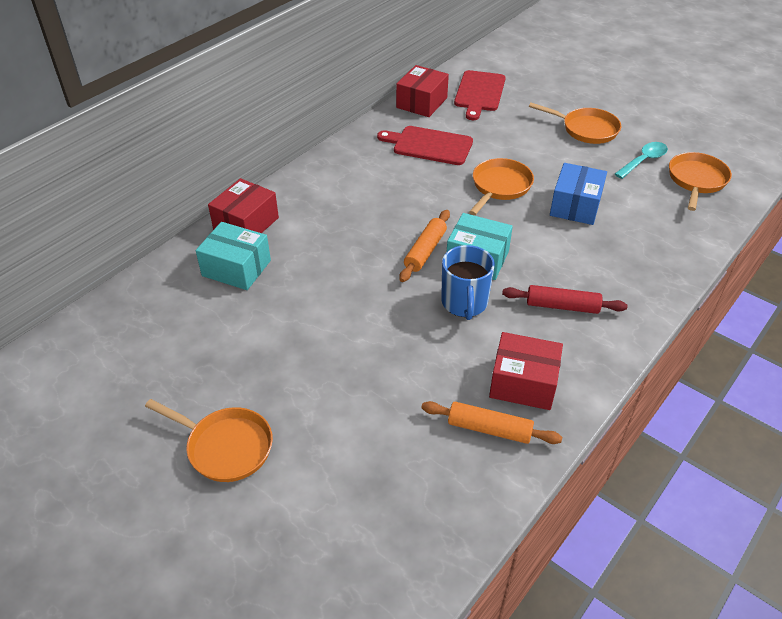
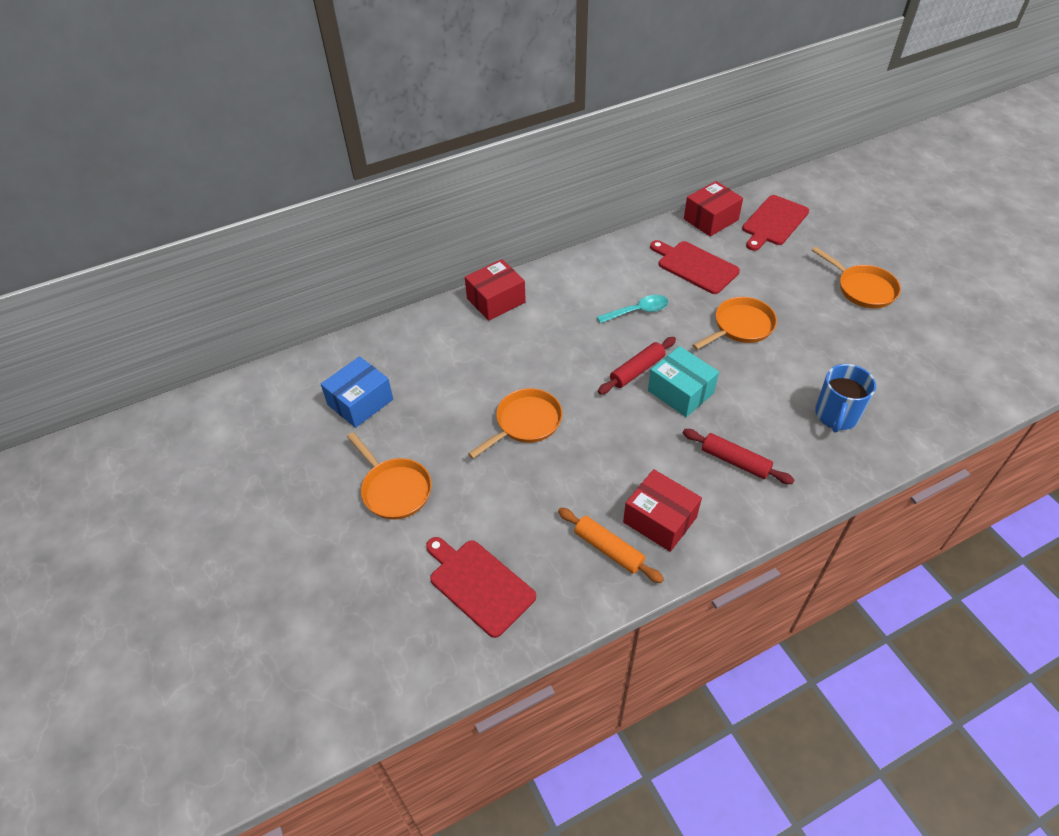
camera: 25 degrees right, 5 degrees up
(236, 268) = (470, 339): turquoise box -> none
(373, 515) = (479, 584): none -> red cutting board
(425, 251) = (637, 371): orange rolling pin -> red rolling pin
(464, 303) = (646, 430): blue mug -> blue mug (836, 415)
(575, 206) = (804, 366): blue box -> blue box (360, 402)
(643, 161) = (904, 338): turquoise spoon -> turquoise spoon (637, 311)
(696, 180) = (949, 375): orange pan -> orange pan (525, 423)

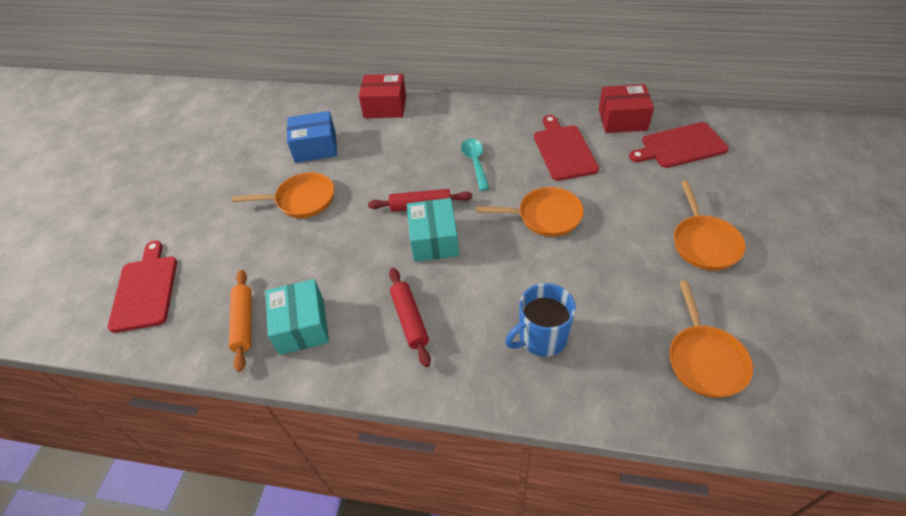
camera: 40 degrees right, 0 degrees up
(360, 402) = (228, 131): blue box -> blue box (315, 147)
(394, 489) = (179, 197): orange pan -> orange pan (704, 359)
(637, 311) = (475, 162): turquoise spoon -> turquoise spoon turned 120 degrees counterclockwise
(660, 519) = (302, 326): red box -> turquoise box

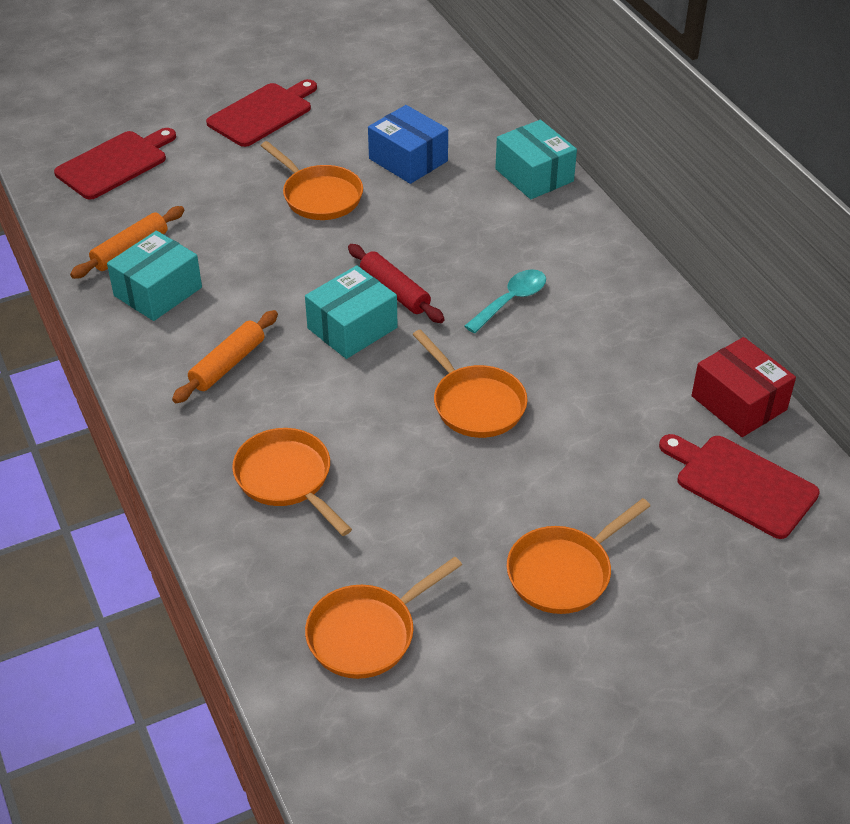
camera: 50 degrees right, 5 degrees down
(385, 107) = (534, 175): red box -> turquoise box
(409, 319) = (228, 364): red rolling pin -> orange rolling pin
(541, 337) = (287, 479): blue mug -> orange pan
(563, 150) = (614, 370): red cutting board -> red cutting board (263, 113)

